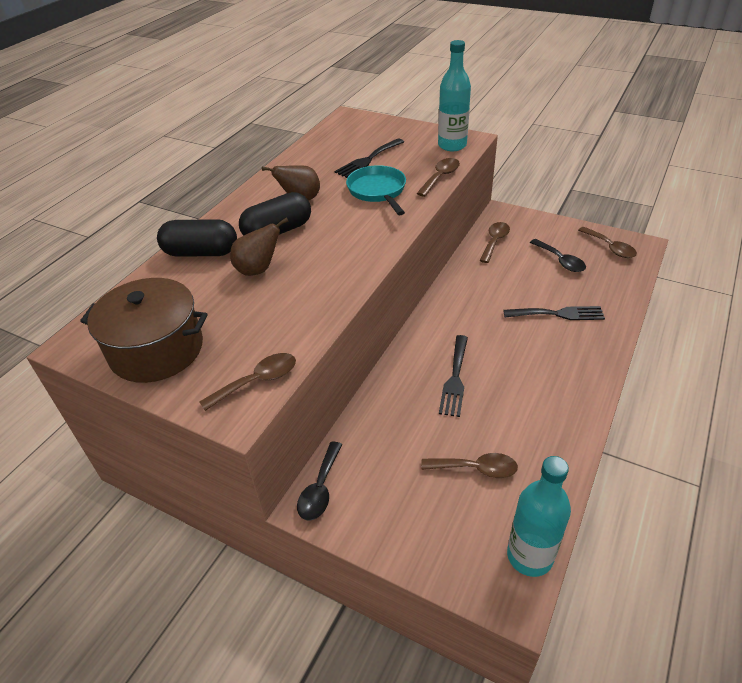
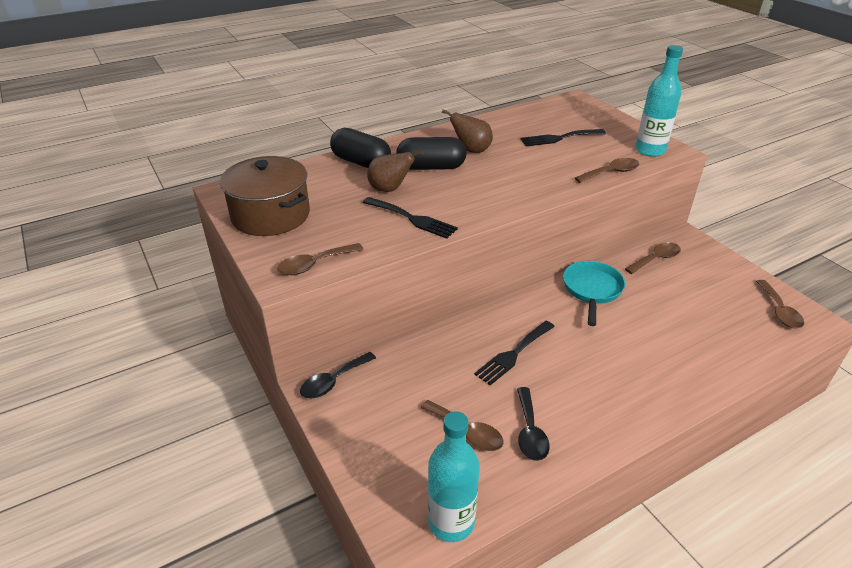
camera: 30 degrees right, 5 degrees down
(257, 381) = (315, 264): brown spoon -> brown spoon turned 150 degrees clockwise
(378, 191) = (542, 165): turquoise pan -> turquoise pan (592, 290)
(558, 314) = (664, 346): black fork -> black fork (412, 219)
(560, 261) = (710, 301): black spoon -> black spoon (530, 432)

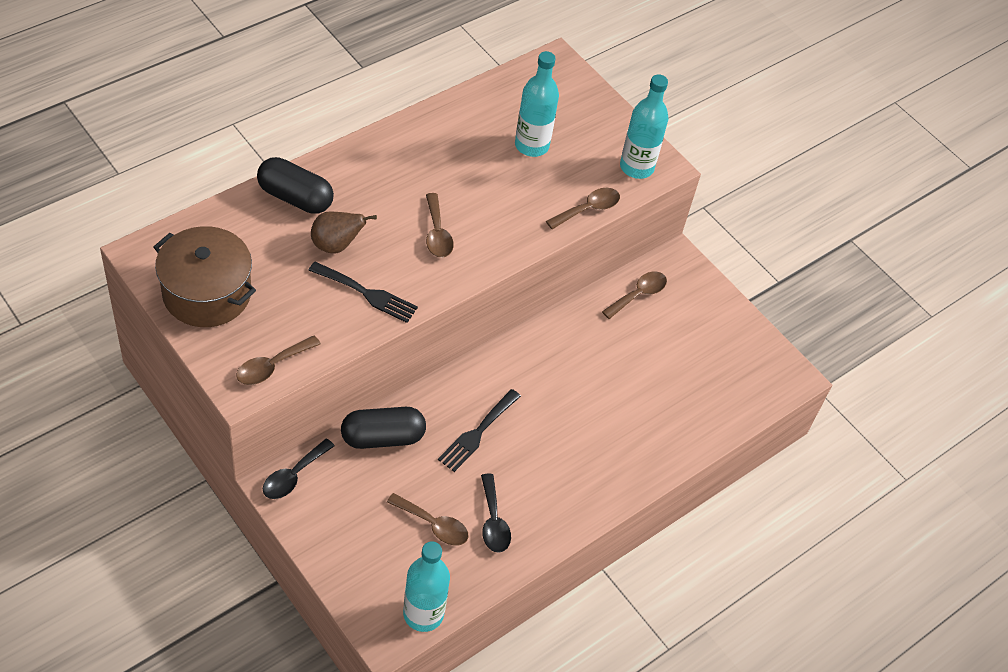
camera: 15 degrees left, 15 degrees up
(431, 167) = (380, 205): black capsule -> black capsule (383, 437)
(471, 150) = (426, 171): brown pear -> none
(559, 138) = (531, 145): black fork -> turquoise bottle
(592, 290) = (563, 343): turquoise pan -> none
(779, 311) = (757, 364): brown spoon -> brown spoon (437, 233)

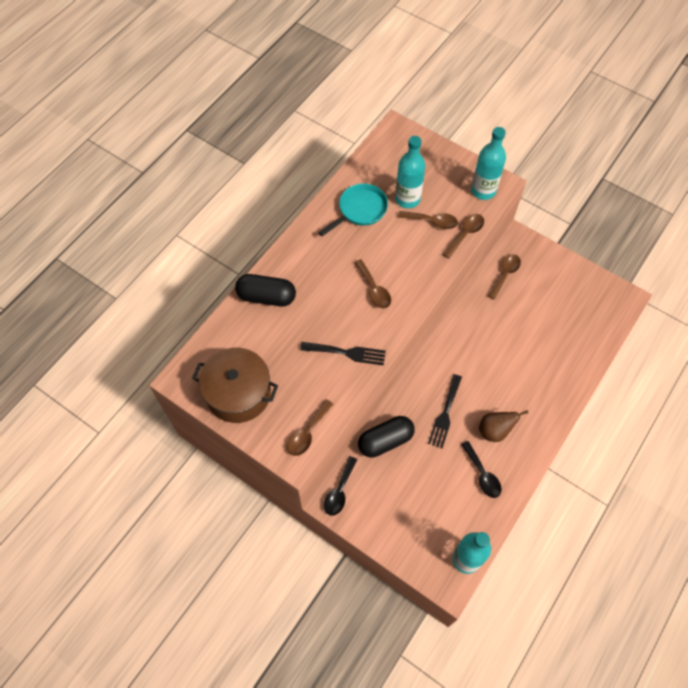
camera: 10 degrees left, 10 degrees up
(336, 245) = (310, 323): brown pear -> brown pear (494, 431)
(433, 525) = (445, 492): brown spoon -> brown spoon (432, 221)
(464, 138) = (360, 210): none -> turquoise pan

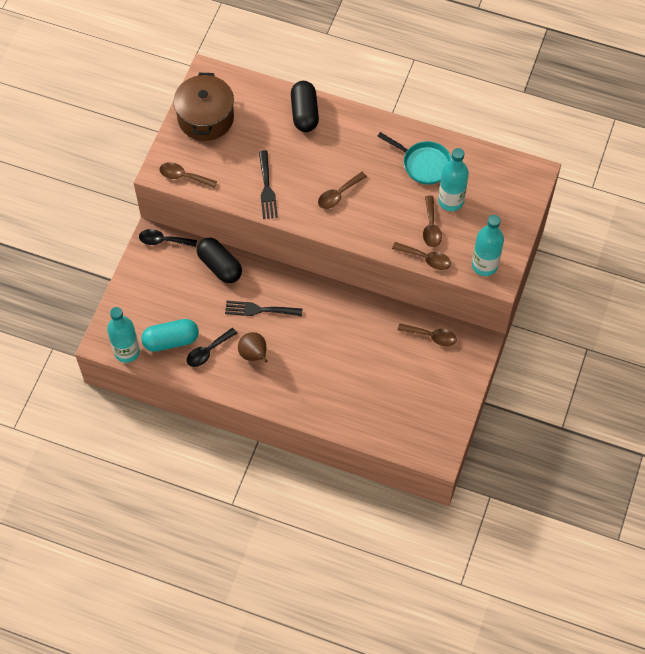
camera: 75 degrees right, 0 degrees up
(462, 509) = (171, 340): none -> turquoise capsule

